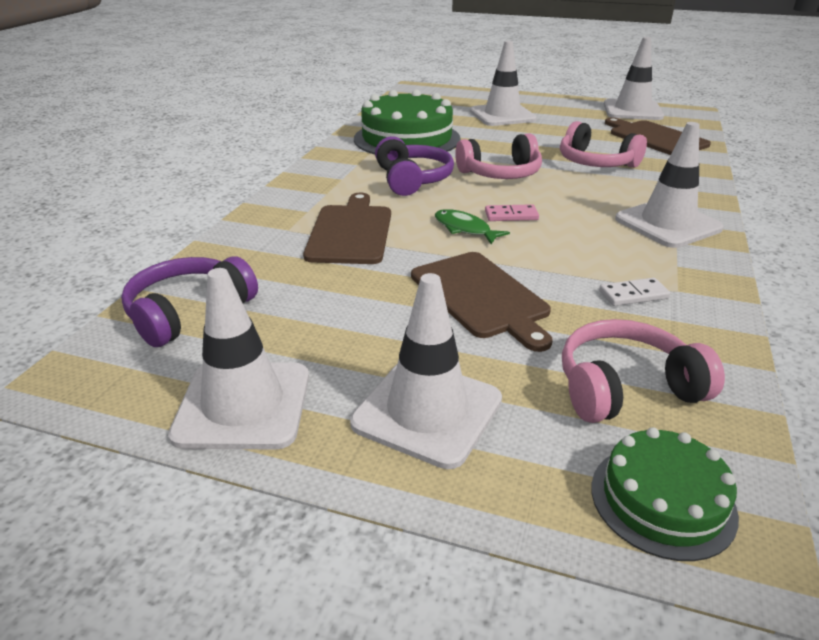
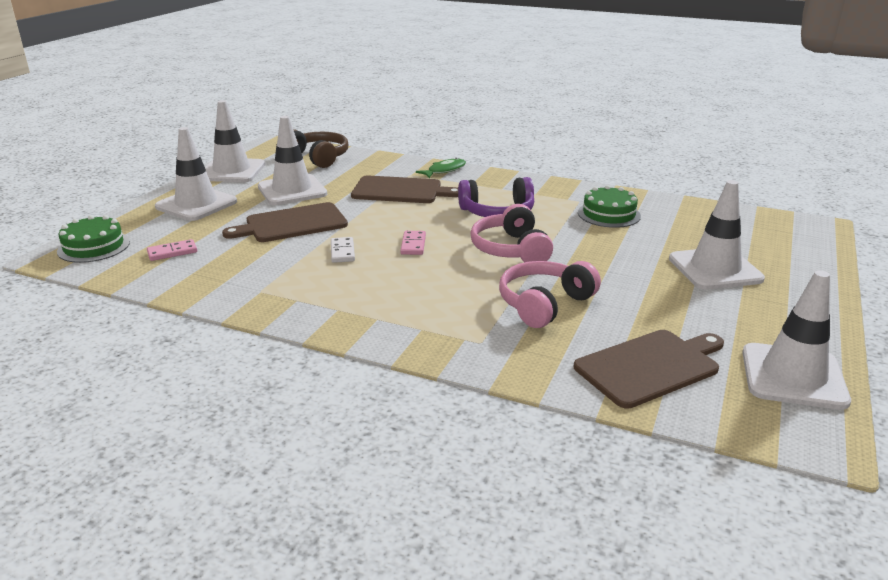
camera: 95 degrees right, 5 degrees down
(188, 312) = (318, 157): purple headphones -> brown headphones
(407, 139) = (609, 214): green cake -> green cake, size x0.55
(464, 229) = (393, 226): green fish -> green fish (444, 170)
(625, 388) = (172, 252): pink headphones -> pink domino
(633, 294) = (264, 273): white domino -> white domino (342, 252)
(667, 224) = (374, 313): white traffic cone -> white traffic cone (292, 190)

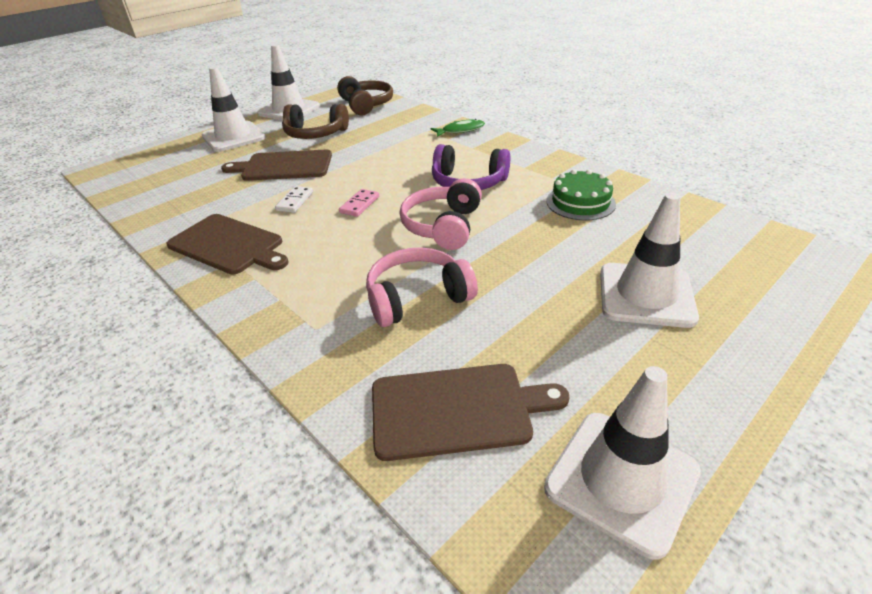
camera: 25 degrees right, 10 degrees up
(94, 247) = (129, 164): green cake -> none
(172, 252) = (173, 178): pink domino -> none
(292, 190) = (315, 134): white traffic cone -> brown headphones
(400, 191) = (402, 146): brown cutting board -> brown cutting board (228, 245)

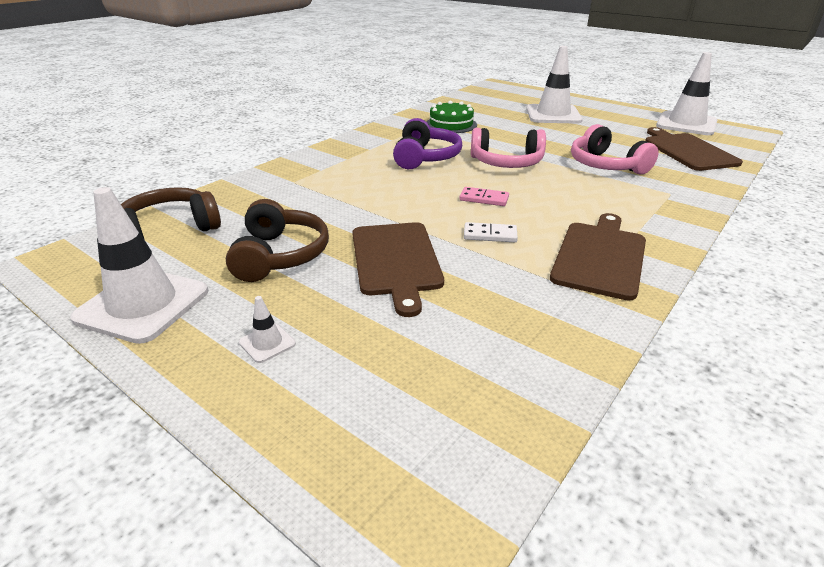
camera: 100 degrees left, 5 degrees down
(234, 137) = (267, 343): white traffic cone -> white traffic cone, size x0.41
(460, 130) = (299, 165): green fish -> none

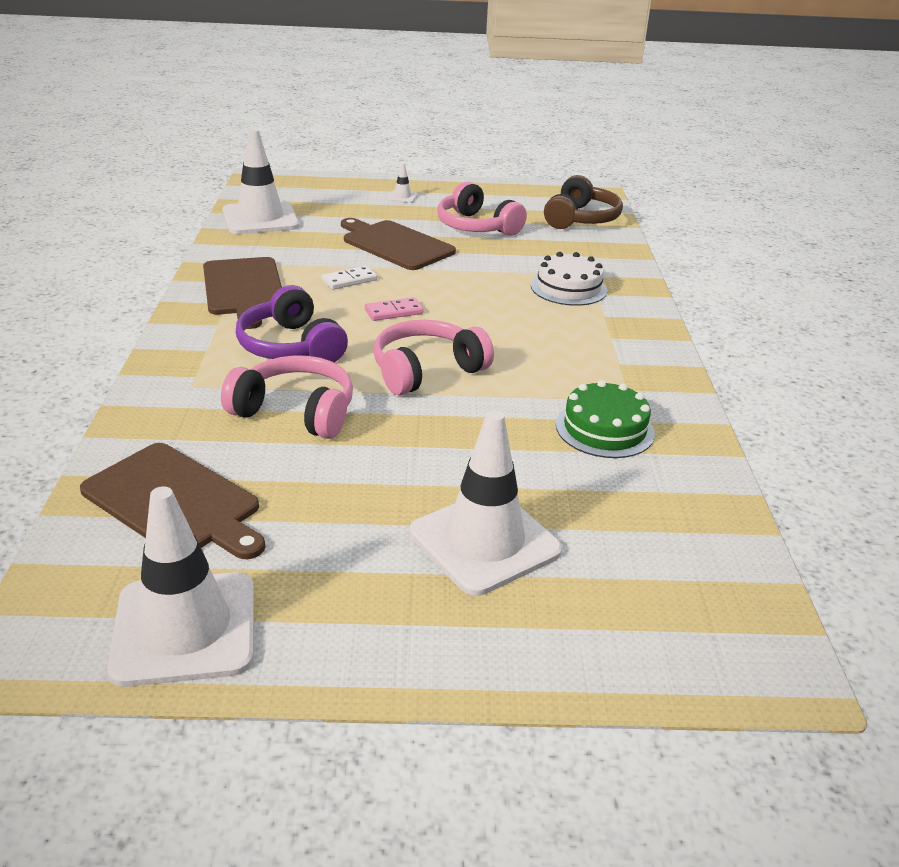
camera: 140 degrees right, 0 degrees up
(143, 305) = (496, 191): white traffic cone -> white traffic cone (260, 219)
(279, 255) = (476, 227): brown headphones -> pink headphones
(330, 178) = (568, 288): none -> white cake
(425, 157) = (529, 346): purple headphones -> purple headphones (291, 346)

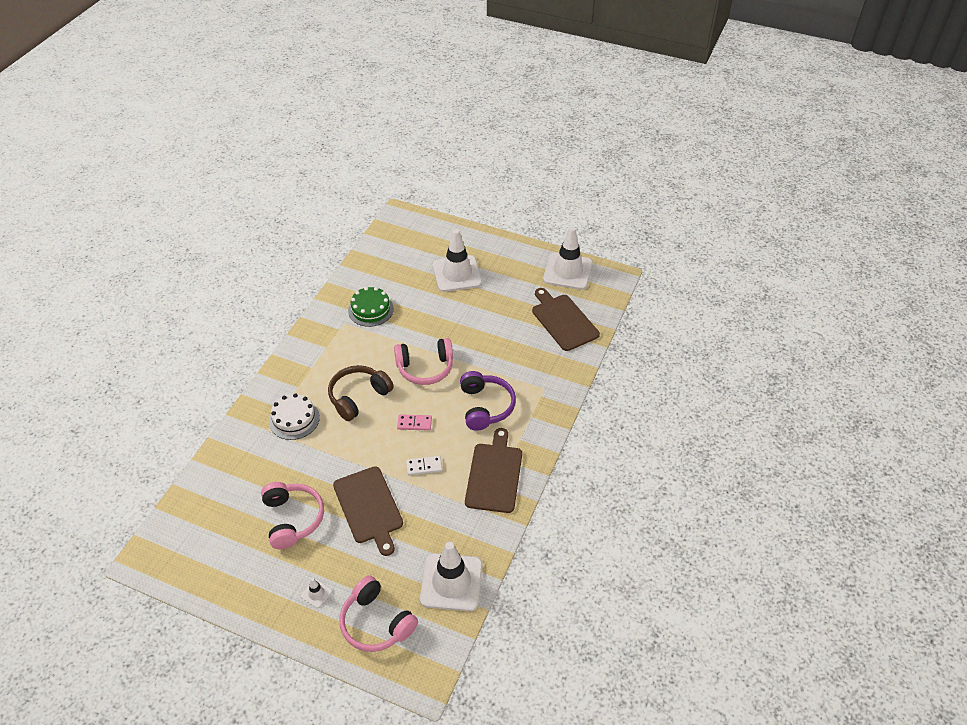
camera: 155 degrees left, 15 degrees up
(295, 412) = (500, 357): pink headphones -> pink headphones (376, 623)
(580, 219) = (204, 509): brown headphones -> brown headphones (358, 397)

